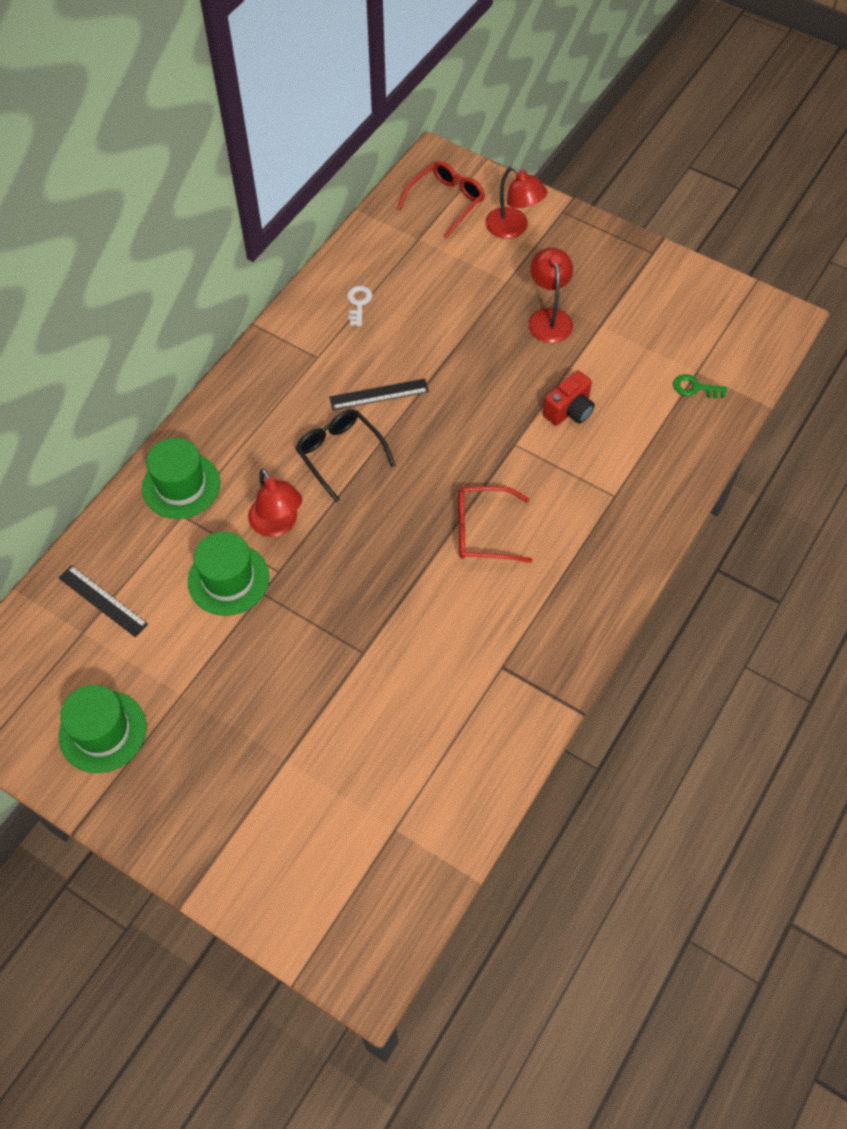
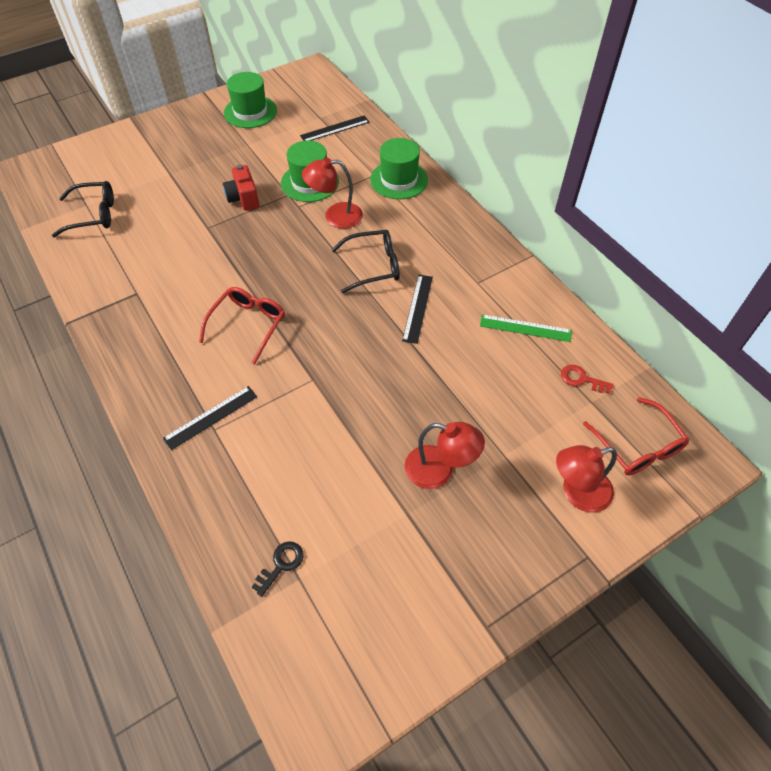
camera: 115 degrees right, 5 degrees down
(358, 303) = (525, 328): white key -> green ruler
(397, 250) = (581, 379): none -> red key
(408, 805) = (94, 215): none -> black glasses
(569, 410) = (322, 436): red camera -> red camera (243, 199)
(605, 505) = (211, 417): none -> black ruler
(695, 388) = (281, 564): green key -> black key

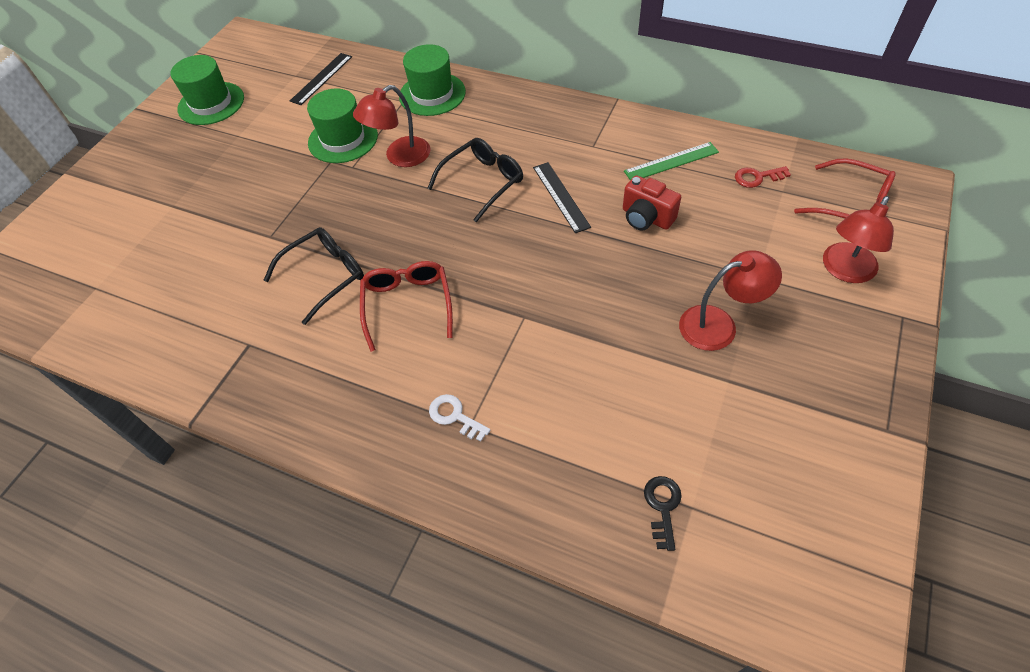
camera: 30 degrees left, 0 degrees up
(94, 215) = (116, 293): black glasses -> black glasses (325, 276)
(211, 417) = (455, 416): black ruler -> white key
(243, 199) = (284, 189): red camera -> red camera (646, 218)

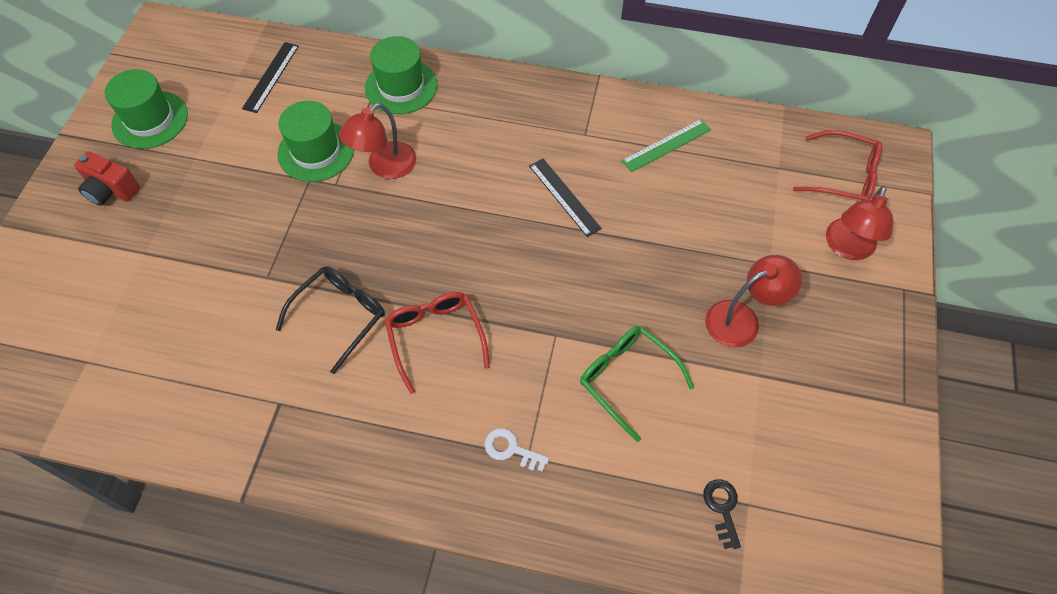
camera: 15 degrees left, 5 degrees up
(483, 182) = (480, 188): black glasses -> none
(587, 365) = (626, 378): none -> green glasses
(646, 218) = (653, 212): red camera -> red camera (111, 190)
(757, 177) = (752, 155): red key -> none

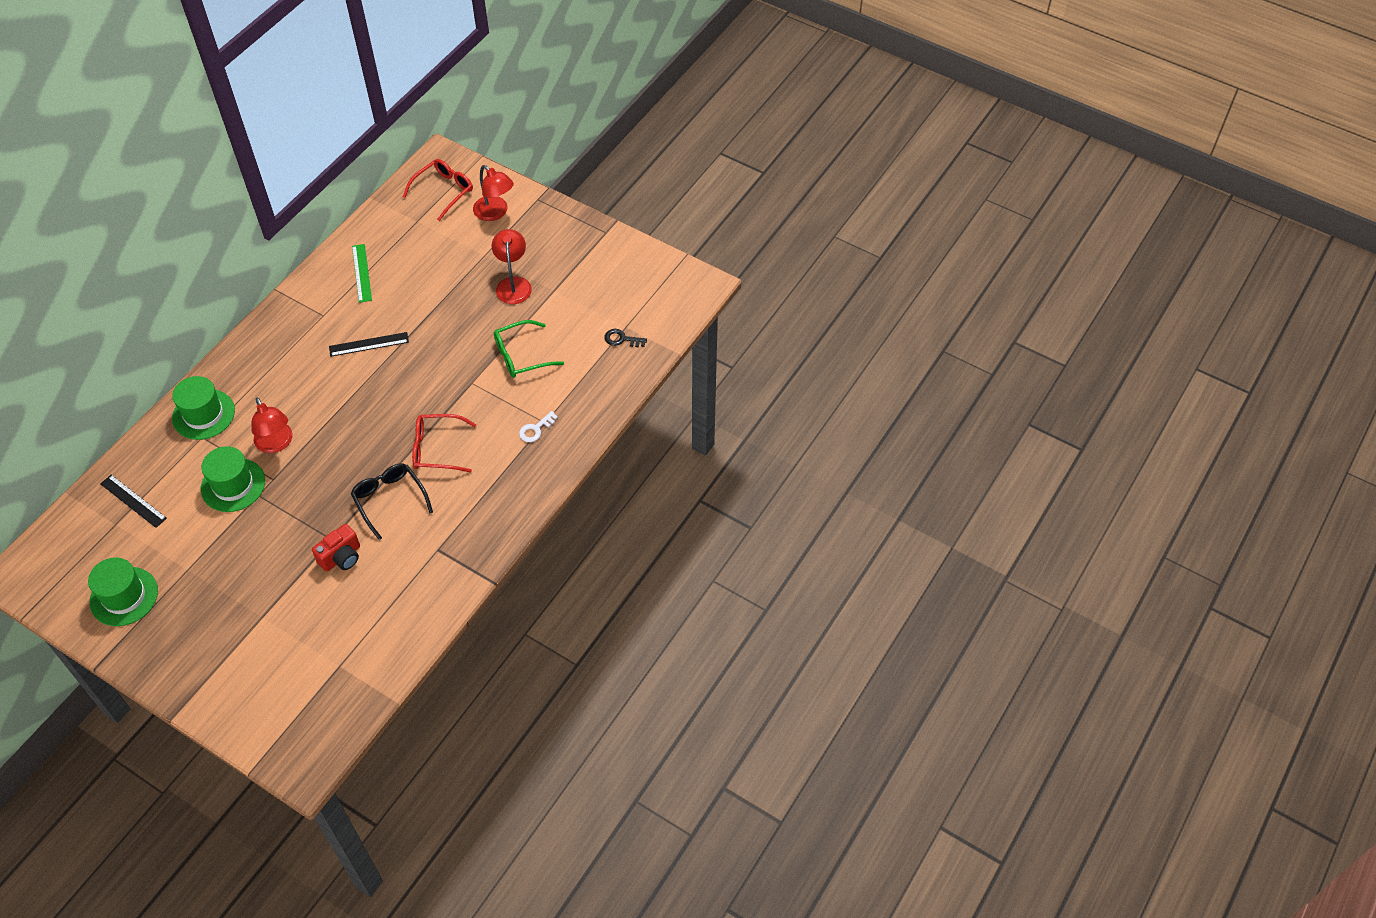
camera: 70 degrees left, 5 degrees down
(111, 190) = (184, 633): red camera -> red camera (341, 557)

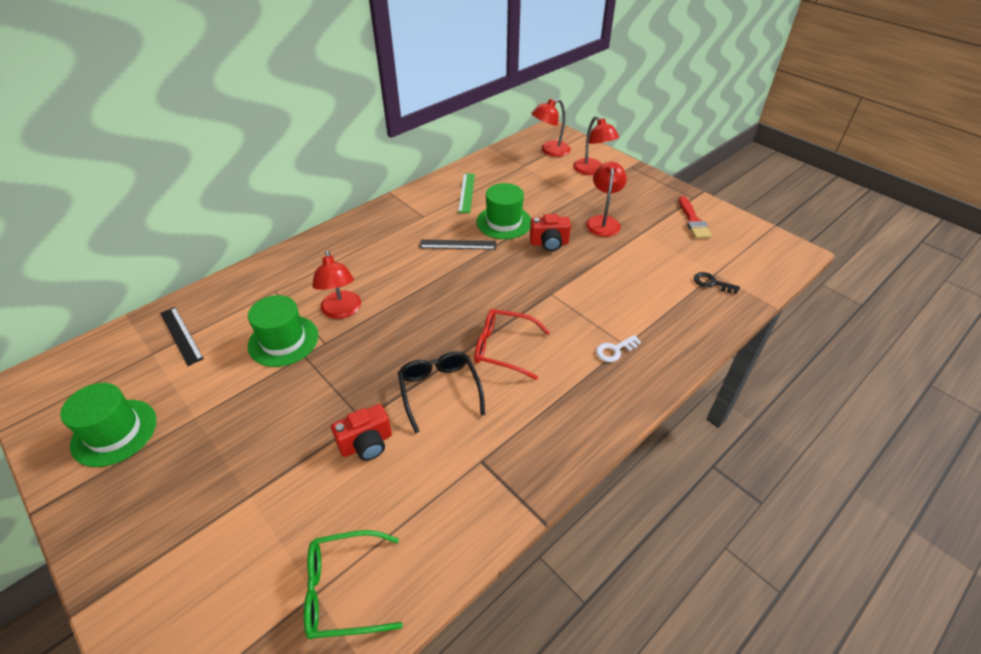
camera: 15 degrees right, 10 degrees down
(203, 414) = (285, 273): green hat -> green hat (504, 222)
(444, 191) = (550, 151): red glasses -> red lamp
(461, 323) = (549, 243): none -> red camera
(521, 356) = (605, 279): green glasses -> green glasses (343, 590)
(605, 264) = (693, 221): none -> red brush

